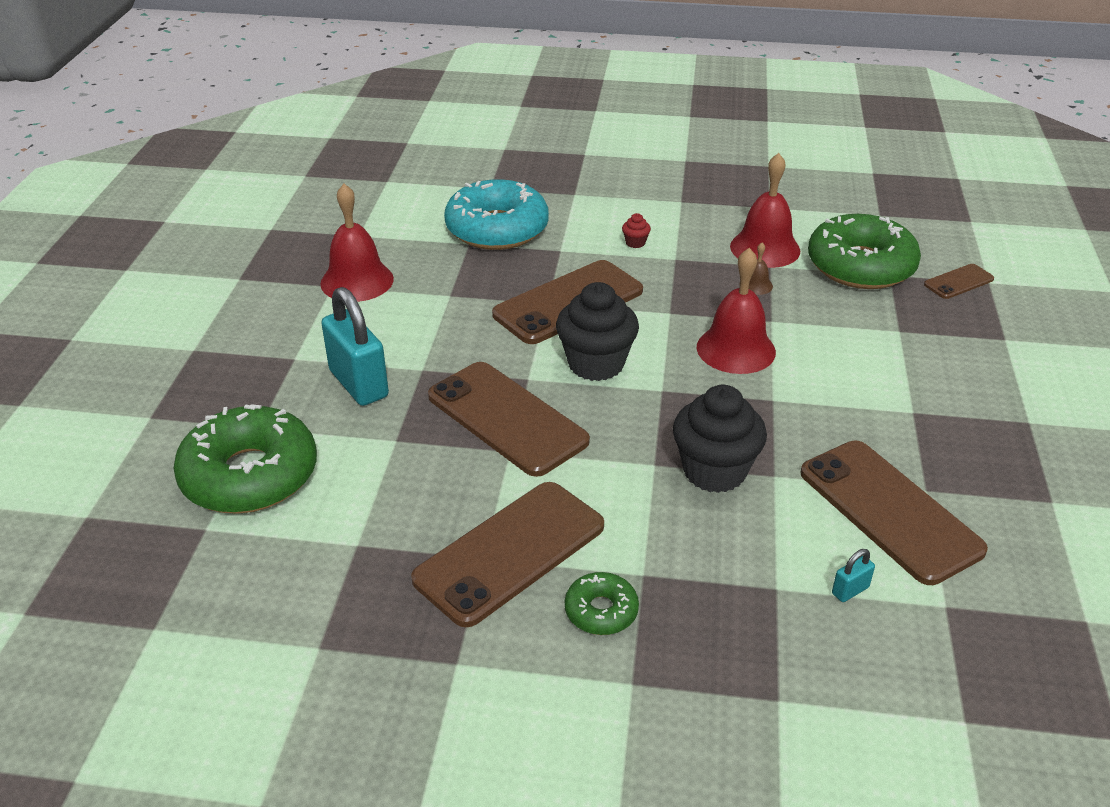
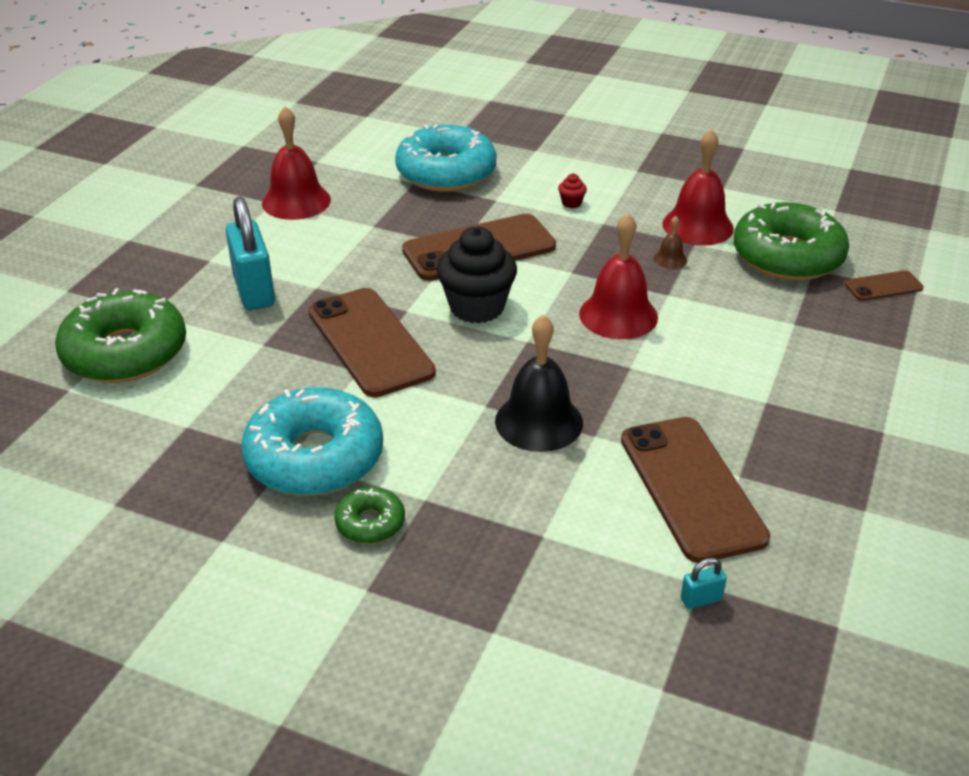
camera: 15 degrees right, 0 degrees up
(510, 552) = (315, 457): brown phone -> turquoise donut
(714, 471) = (539, 421): black cupcake -> black bell
(850, 590) = (613, 551): turquoise padlock -> turquoise padlock (701, 599)

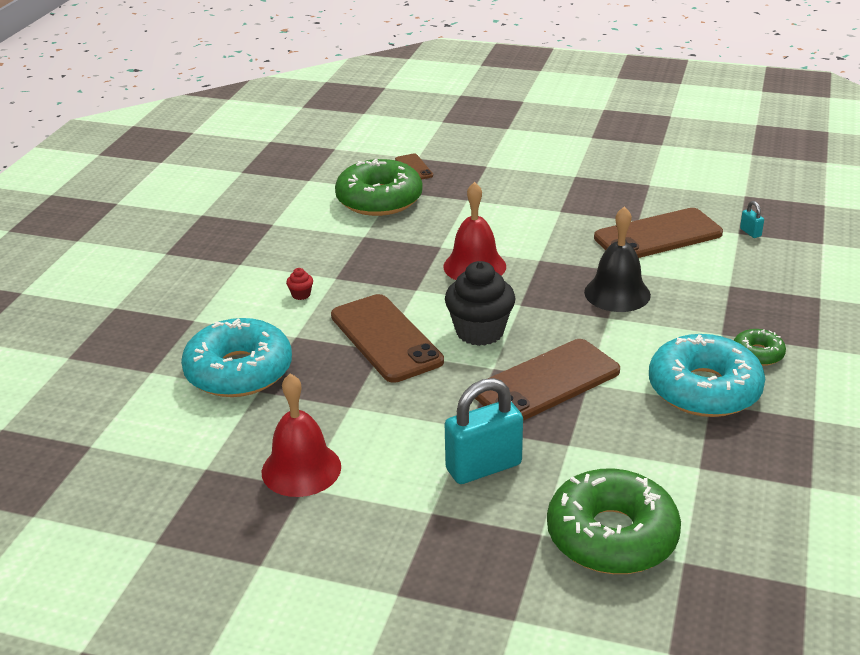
camera: 95 degrees left, 5 degrees down
(670, 259) = (390, 246): brown bell -> none
(698, 226) = (337, 235): red bell -> none

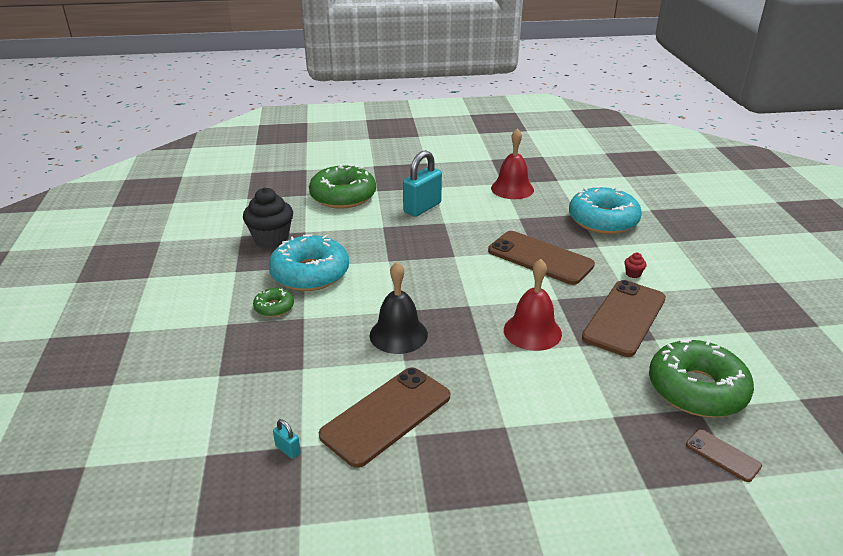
camera: 155 degrees right, 0 degrees up
(480, 332) = (482, 277): black cupcake -> black cupcake (271, 239)
(546, 382) = (415, 255): brown phone -> brown phone (624, 318)

